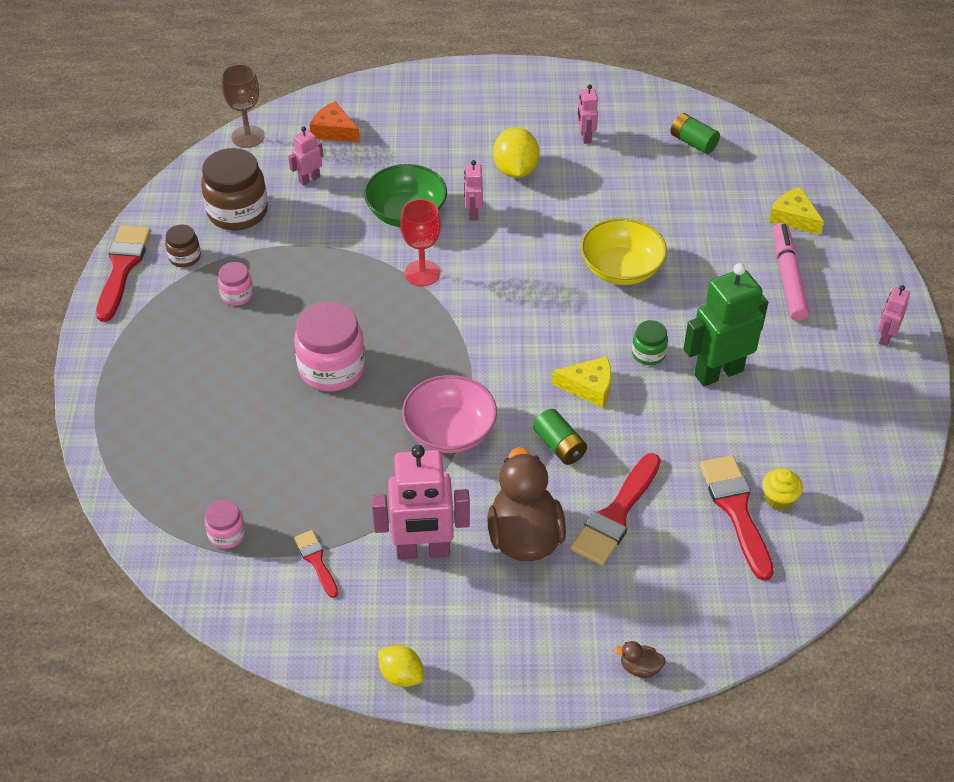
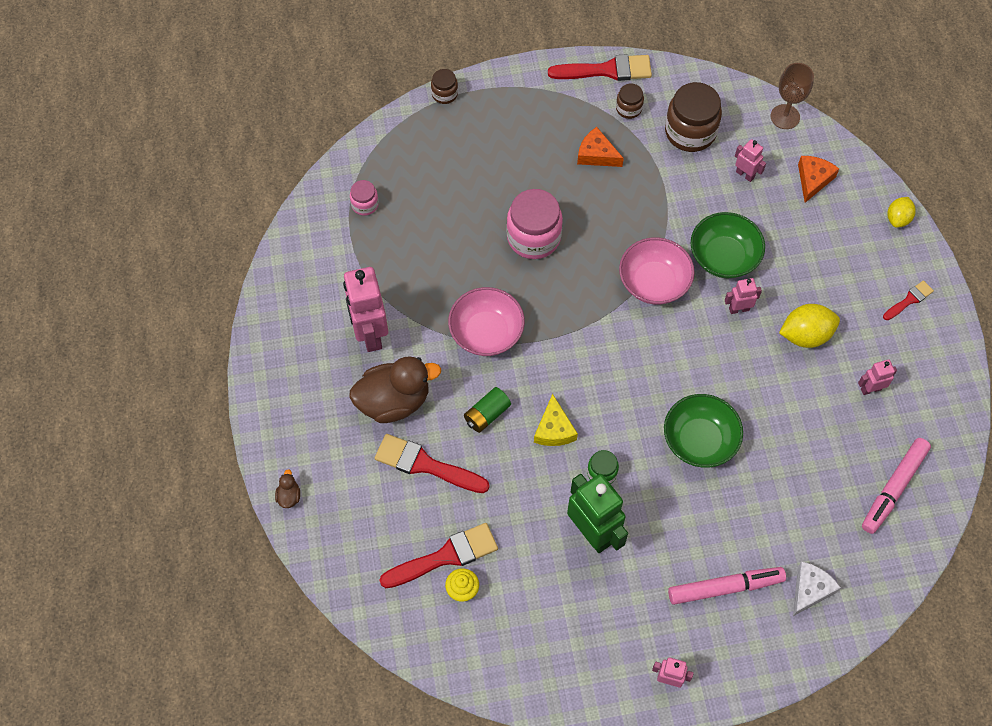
camera: 80 degrees right, 15 degrees up
(88, 427) = (444, 94): none -> brown jar
(237, 295) = (596, 154): pink jar -> orange cheese
(316, 561) = (351, 266): red brush -> red brush (909, 300)
(401, 675) = (264, 338): yellow lemon -> yellow lemon (898, 218)
(422, 273) = (654, 282): red goblet -> pink bowl
(621, 269) = (699, 440): yellow bowl -> green bowl
(693, 142) = (893, 488): green battery -> pink marker
(793, 218) = (810, 590): yellow cheese -> white cheese

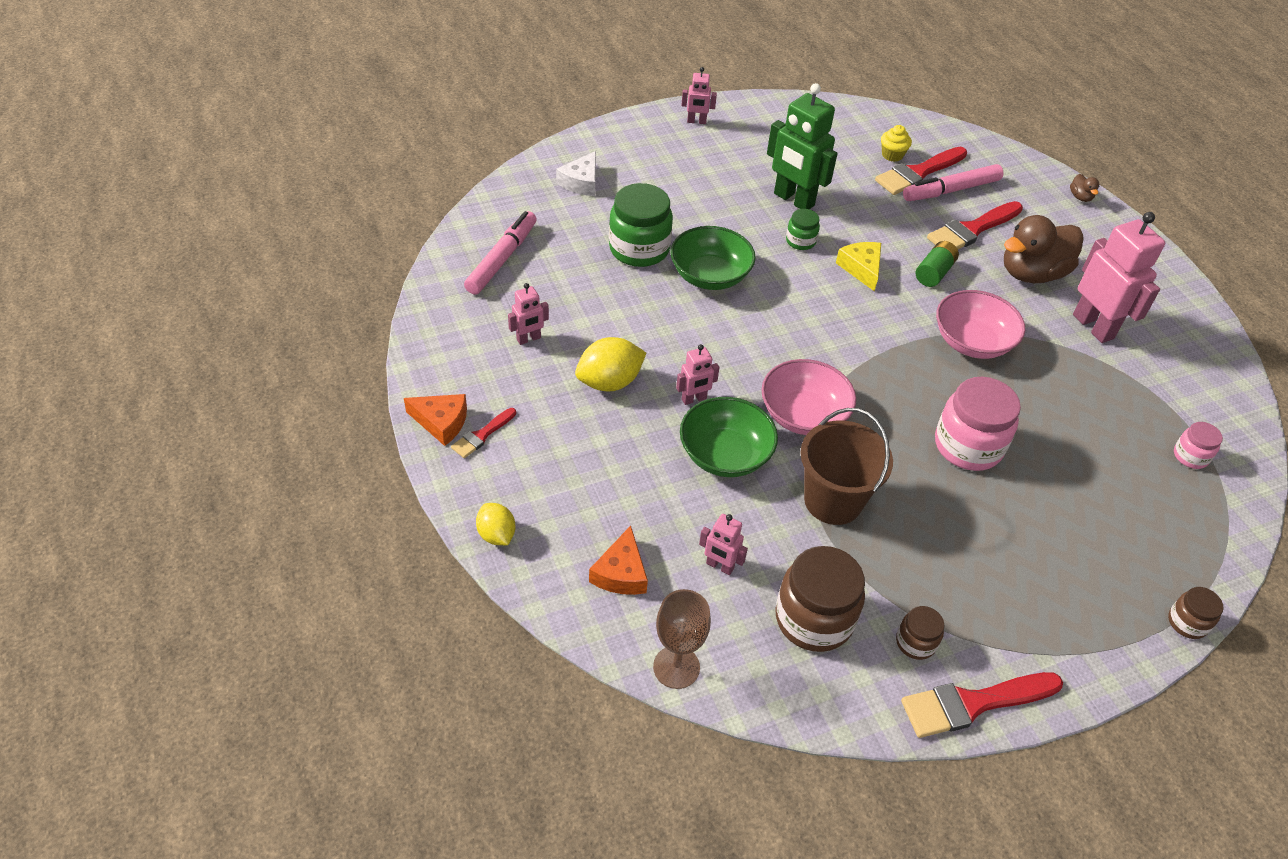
camera: 165 degrees right, 15 degrees down
(425, 465) = (972, 230): red brush -> red brush turned 135 degrees clockwise
(596, 154) = (934, 564): orange cheese -> orange cheese (441, 422)
(652, 209) = (833, 500): none -> brown bucket
(725, 588) = (660, 176): pink marker -> pink marker (951, 190)
(761, 484) = (639, 249): none -> green jar
(898, 218) = (496, 534): yellow lemon -> yellow lemon turned 45 degrees counterclockwise

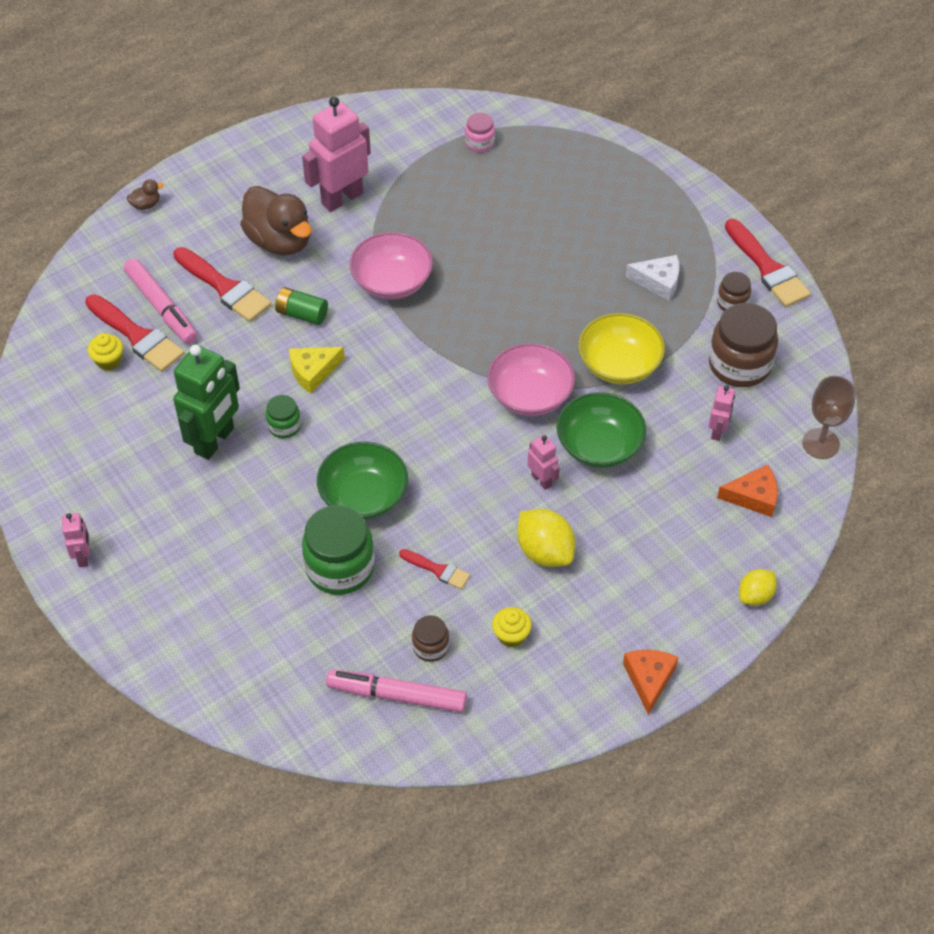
camera: 100 degrees left, 5 degrees up
(482, 435) = (651, 640): red brush -> red brush (438, 570)
(529, 339) = (511, 635): pink robot -> yellow cupcake
(581, 182) = (236, 651): white cheese -> white cheese (658, 281)
(833, 500) = (619, 364): brown bucket -> yellow bowl
(968, 446) = (522, 280): pink jar -> none
(1187, 622) = (645, 153): brown jar -> brown jar (430, 647)

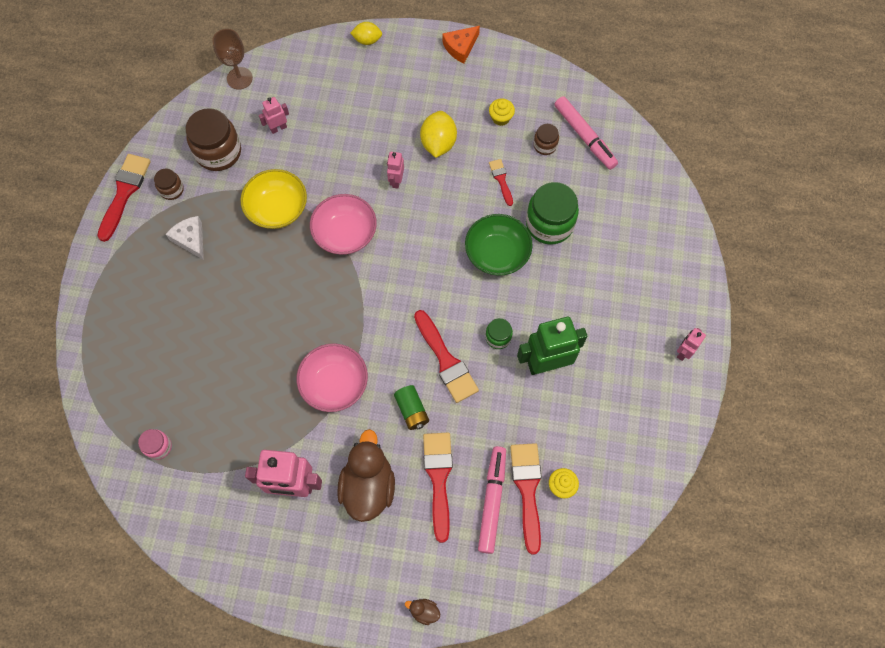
camera: 135 degrees left, 15 degrees up
(313, 371) = (446, 360): yellow cheese -> red brush
(599, 446) = (345, 173): green bowl -> none
(753, 496) = (306, 82): orange cheese -> none

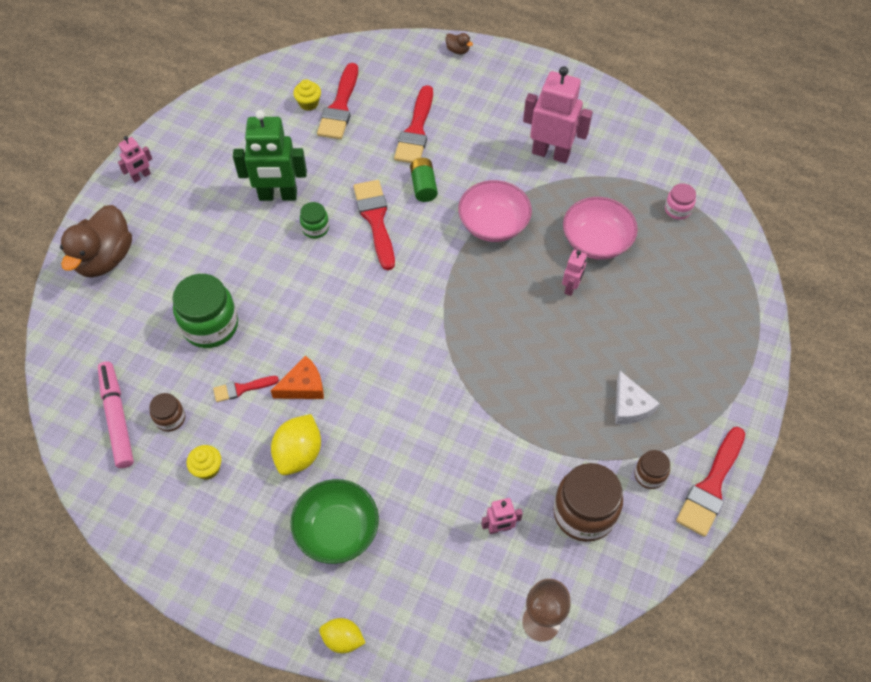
camera: 165 degrees left, 10 degrees down
(277, 208) = (520, 418): yellow bowl -> none
(345, 233) = (445, 369): pink bowl -> pink bowl (596, 241)
(368, 486) = (481, 138): brown duck -> brown duck (105, 258)
(396, 181) = (367, 418): pink robot -> pink robot (571, 287)
(460, 47) = (216, 591): orange cheese -> orange cheese (303, 386)
(492, 500) = (374, 106): pink marker -> none
(497, 253) = (282, 308): green bowl -> green bowl (337, 530)
(501, 180) = (242, 389): red brush -> red brush turned 75 degrees clockwise

